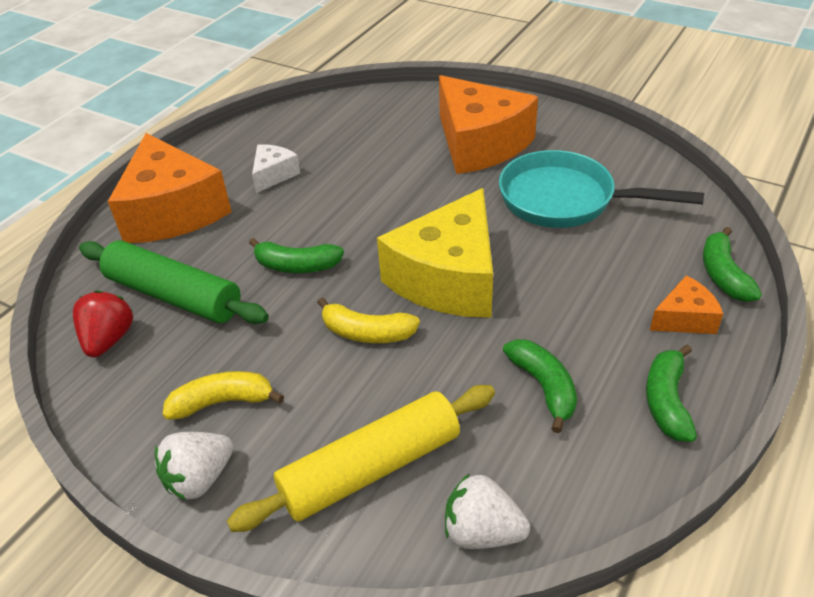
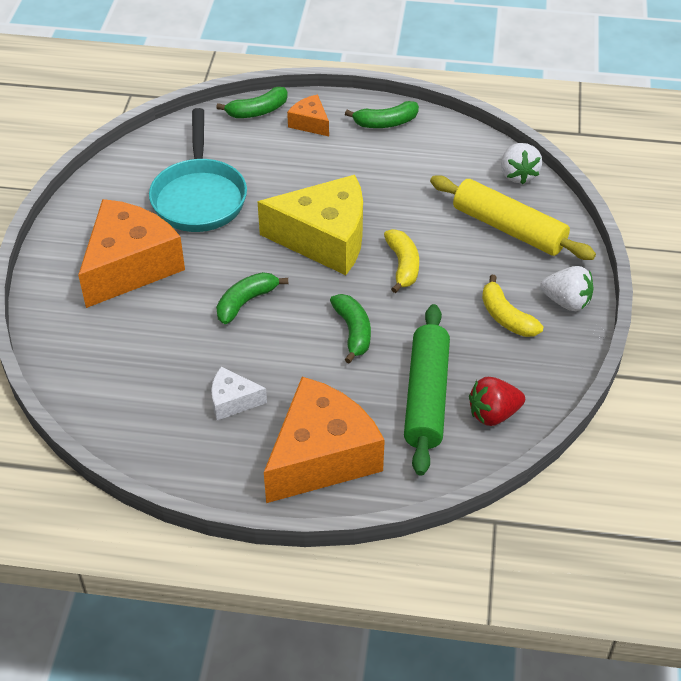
camera: 115 degrees left, 5 degrees up
(544, 387) = (403, 172): green banana -> green banana (246, 302)

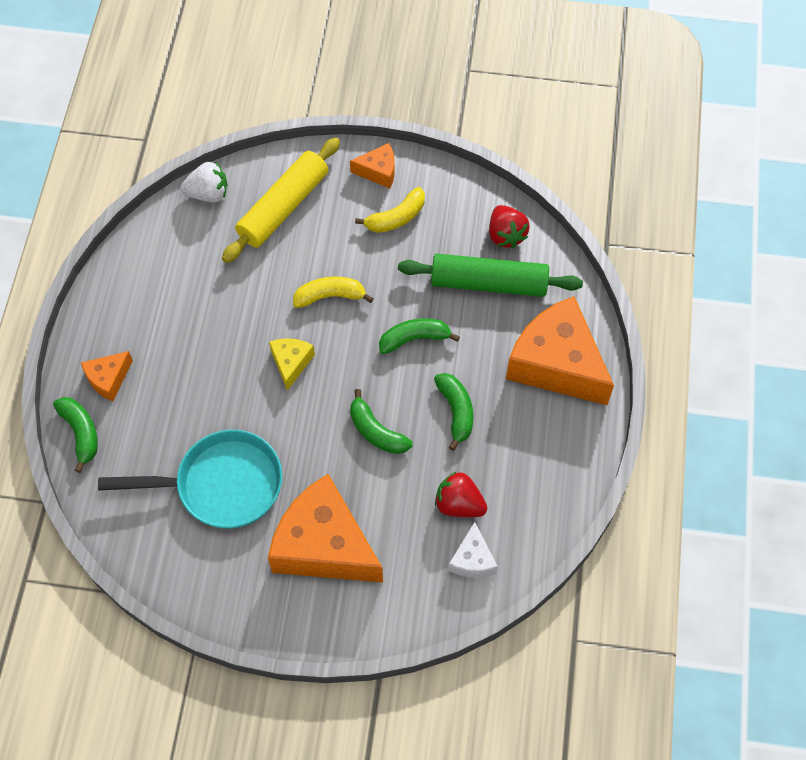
camera: 90 degrees left, 15 degrees up
(159, 366) = (459, 504): none -> red strawberry
(233, 401) = (499, 437): white cheese -> white cheese (472, 559)
(324, 239) = (291, 363): yellow cheese -> yellow cheese, size x0.46
(385, 123) = (116, 306): green banana -> green banana (456, 411)
(566, 302) = (378, 171): white strawberry -> orange cheese

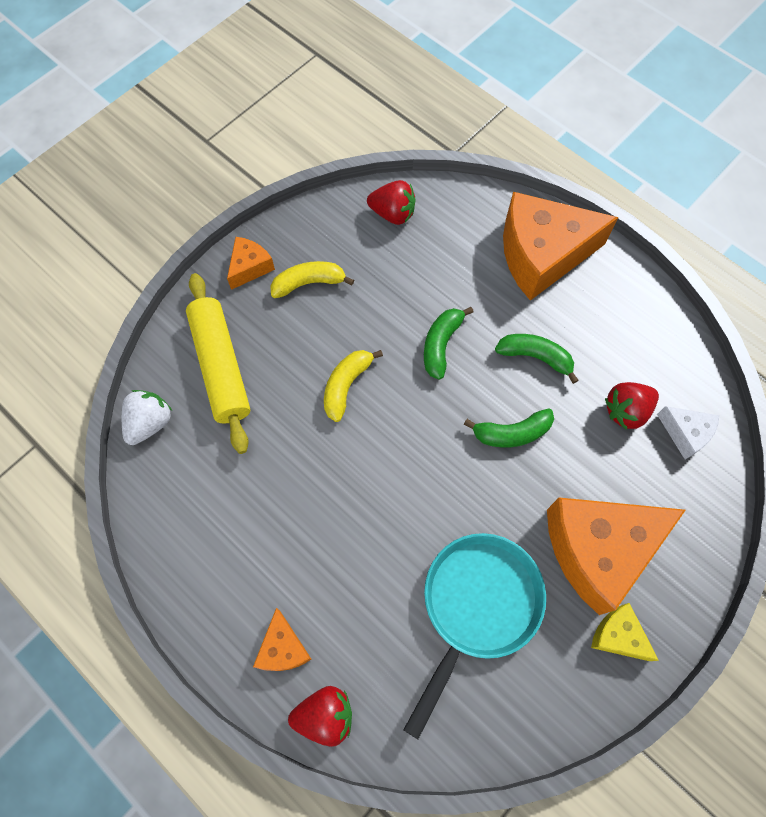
camera: 55 degrees left, 5 degrees up
(81, 433) = (325, 715): green banana -> red strawberry
(291, 363) = (391, 462): yellow cheese -> yellow cheese (618, 636)
(396, 218) = (309, 283): yellow banana -> yellow banana turned 105 degrees counterclockwise
(489, 283) = (429, 255): green rolling pin -> none

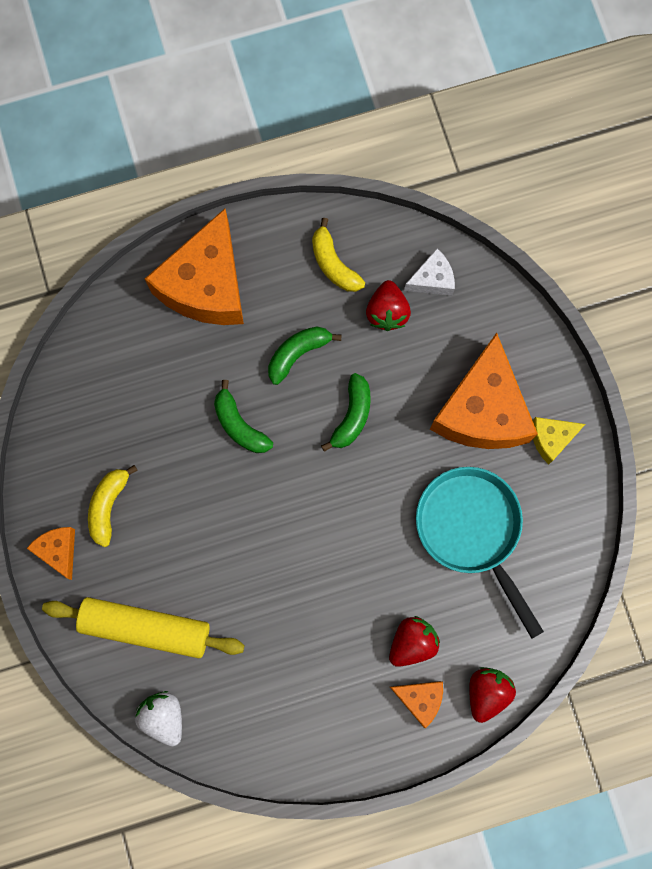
camera: 60 degrees left, 10 degrees up
(346, 385) = (229, 528): yellow banana -> yellow banana (333, 264)
(393, 214) = (82, 389): red strawberry -> red strawberry (412, 642)

